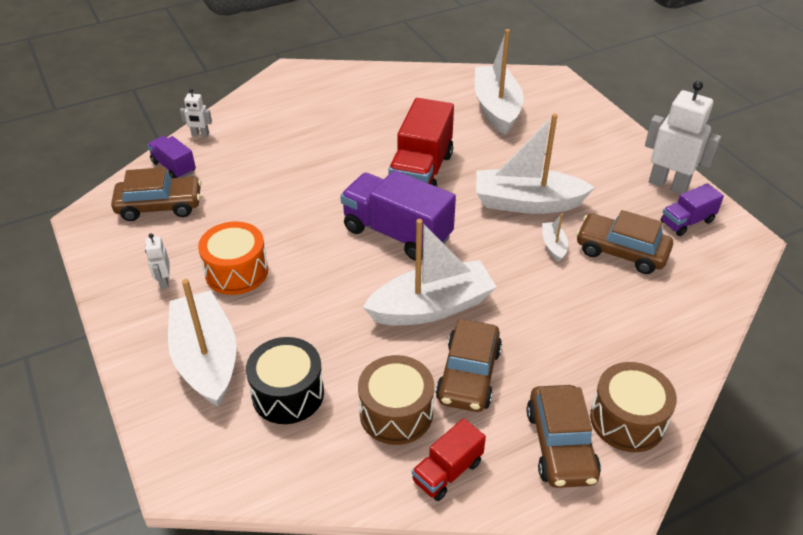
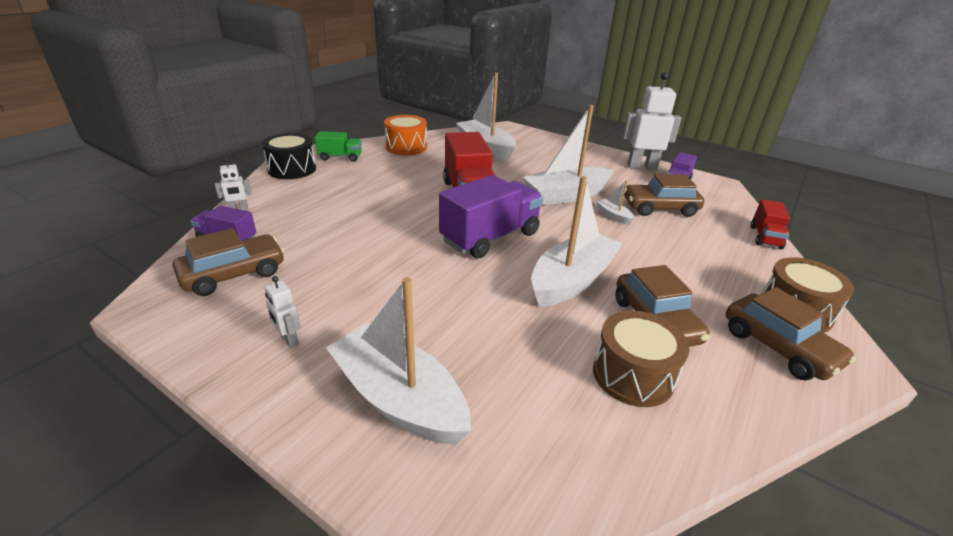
camera: 30 degrees left, 10 degrees down
(236, 271) = (366, 306): orange drum -> orange drum (406, 147)
(288, 394) = (518, 399): black drum -> black drum (292, 169)
(329, 86) = (340, 157): none -> green truck
(397, 233) = (490, 237): purple truck -> purple truck turned 135 degrees clockwise
(447, 471) = (728, 408): red truck -> red truck (765, 237)

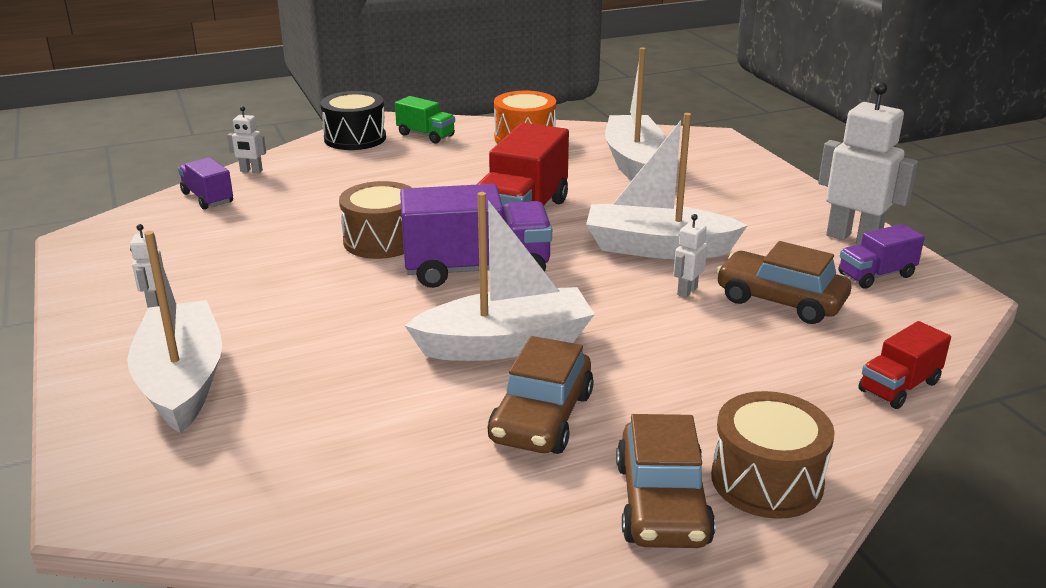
camera: 35 degrees right, 5 degrees down
(234, 274) = (177, 232): brown car -> none
(613, 216) = (687, 291): white boat -> white robot
(633, 375) = (428, 453): brown drum -> brown drum (381, 241)

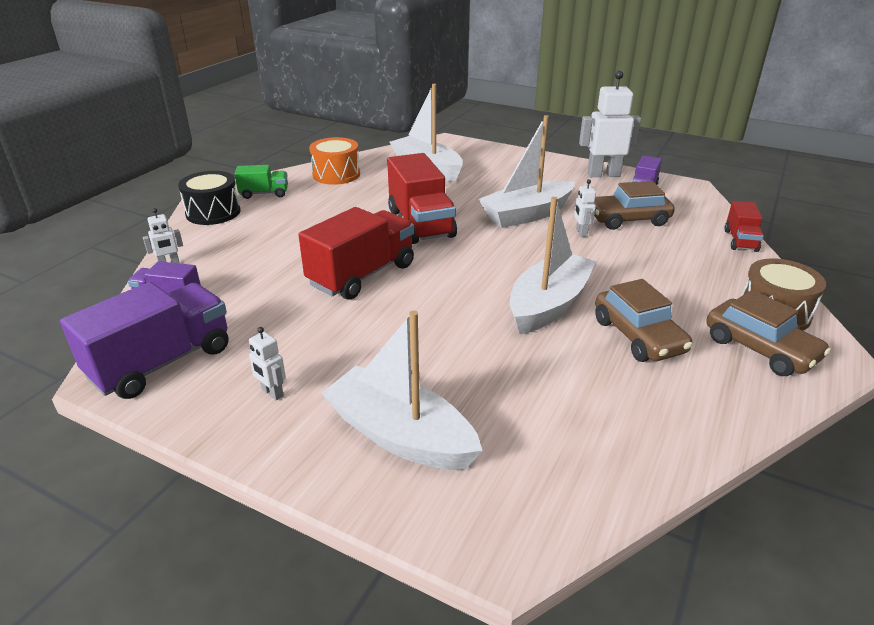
camera: 40 degrees left, 5 degrees up
(381, 241) = (362, 275): brown drum -> red truck
(476, 270) = (454, 268): purple truck -> purple truck (162, 362)

